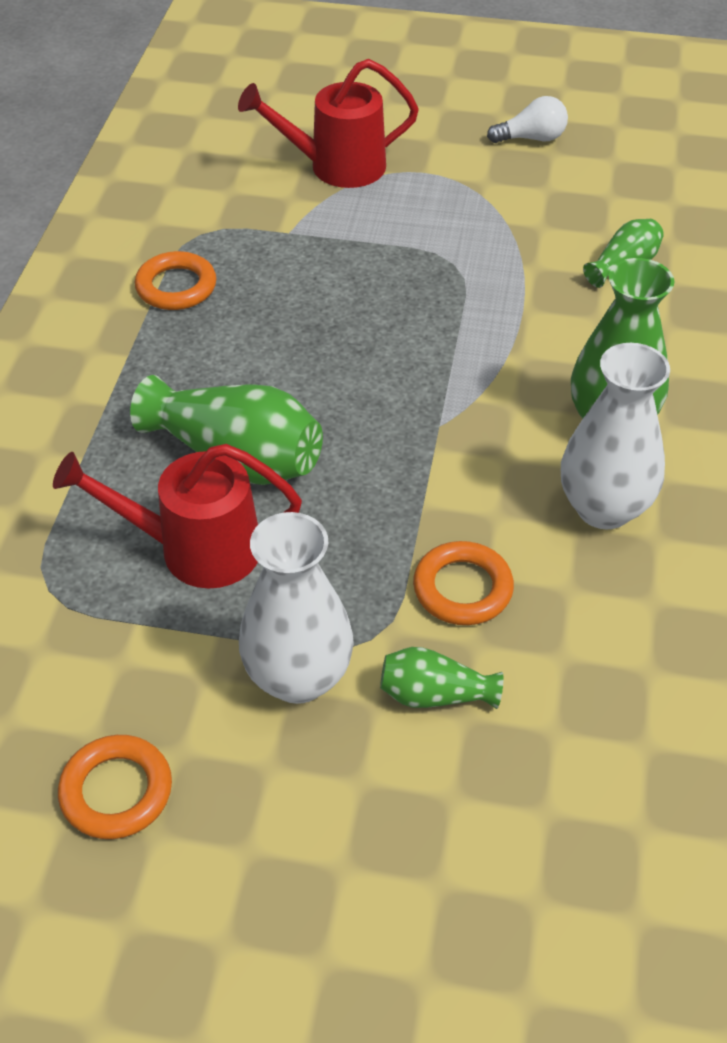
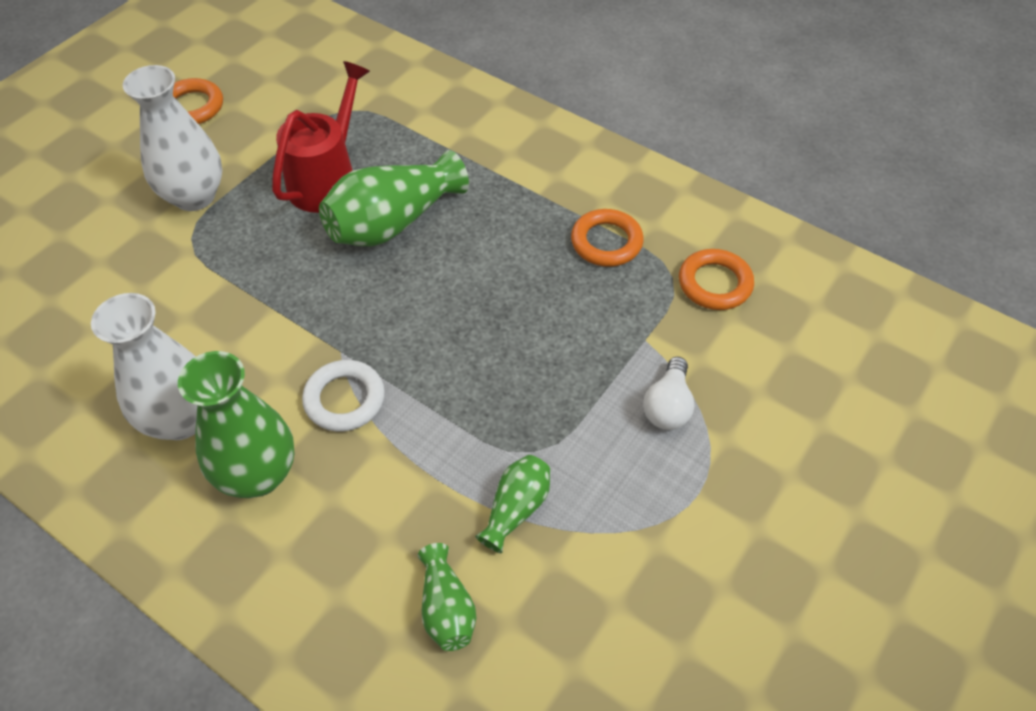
camera: 115 degrees right, 5 degrees up
(335, 167) = (739, 415): red watering can -> none
(435, 695) = (126, 253): green vase -> green vase (516, 509)
(462, 588) = (186, 300): orange ring -> orange ring (715, 283)
(491, 398) = (344, 399): none -> white ring
(531, 138) = (723, 640): white light bulb -> white light bulb (668, 406)

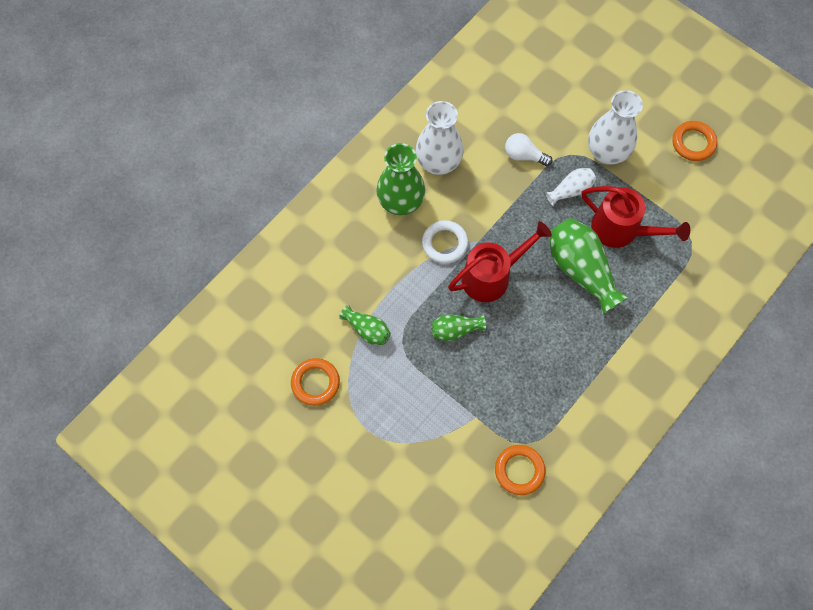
camera: 95 degrees right, 15 degrees up
(256, 237) = (570, 190): none -> white vase
(404, 329) = (492, 276): none -> red watering can
(446, 608) = (316, 292): green vase -> green vase (455, 330)
(606, 242) = (559, 404): orange ring -> orange ring (315, 383)
(668, 406) = (425, 422): white light bulb -> white light bulb (524, 155)

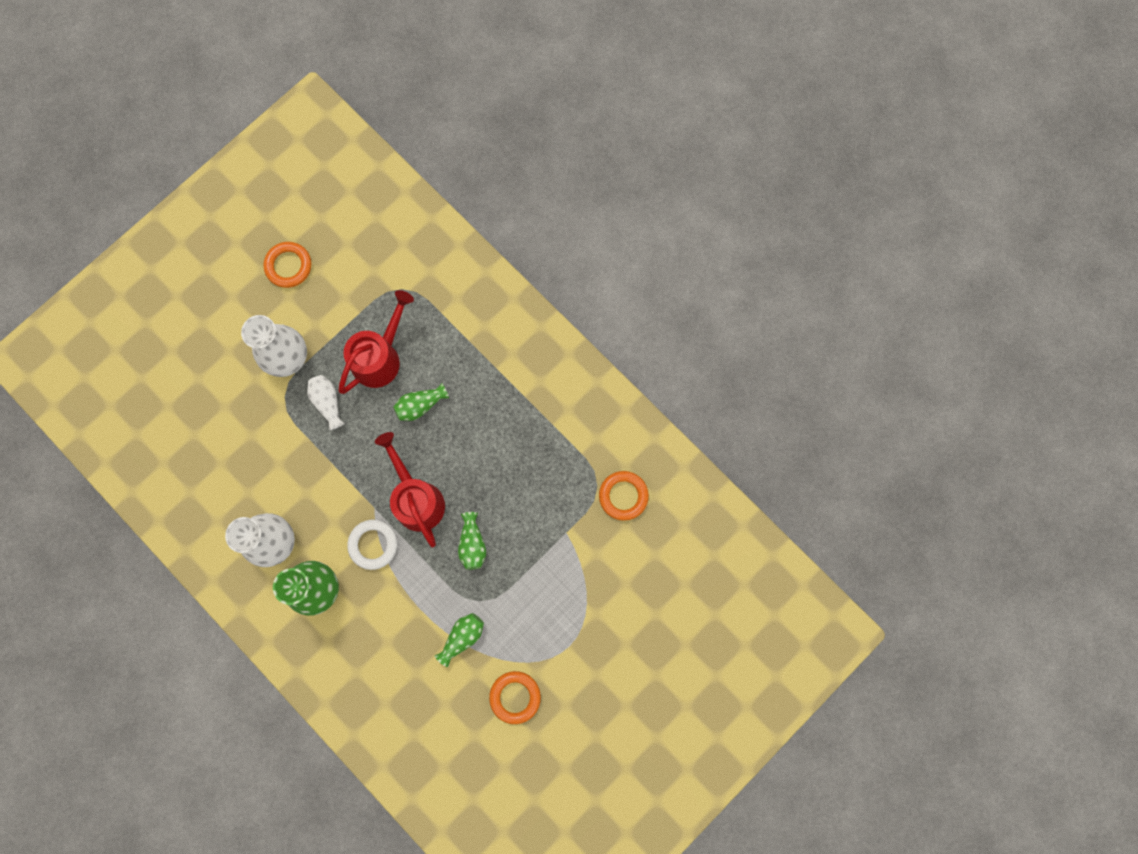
camera: 85 degrees left, 10 degrees up
(524, 155) = (279, 447): white light bulb -> none
(581, 270) = (420, 405): green vase -> green vase, size x0.54

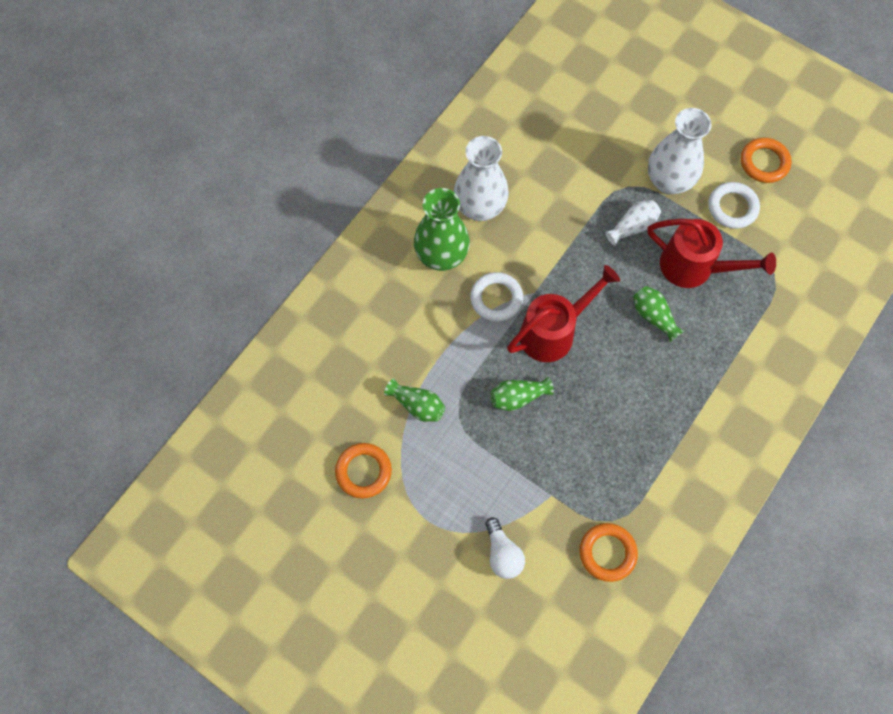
camera: 80 degrees right, 10 degrees down
(328, 307) = (732, 207): none -> white ring
(609, 585) = (502, 554): none -> white light bulb

